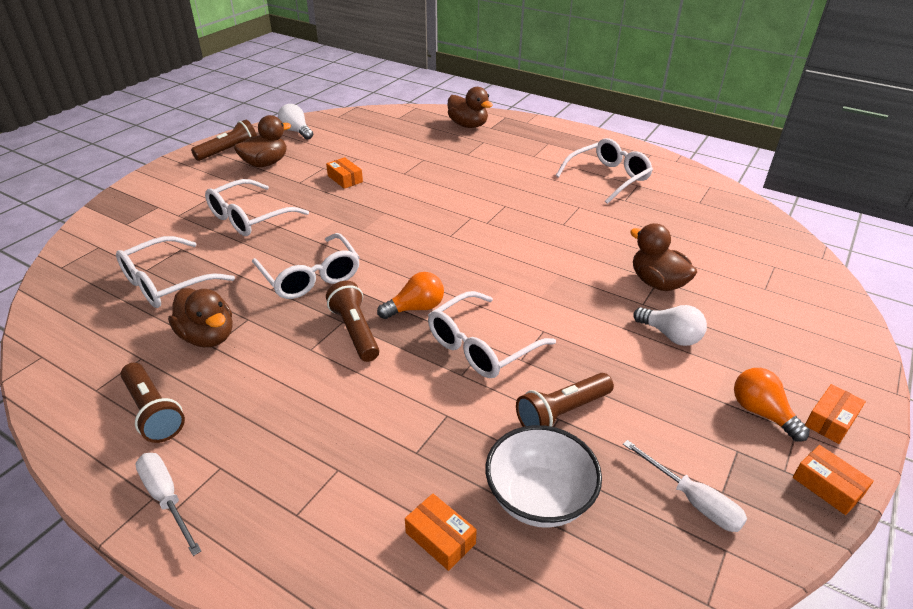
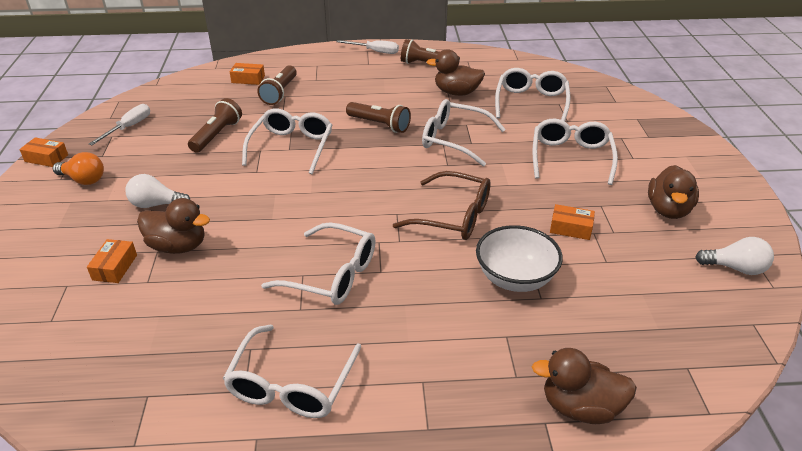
camera: 145 degrees right, 0 degrees up
(229, 151) = (727, 207): brown flashlight -> brown flashlight (280, 93)
(410, 216) = (453, 216): none -> brown glasses
(415, 308) = (358, 150): orange light bulb -> none
(539, 498) = (210, 103): white bowl -> white bowl (515, 278)
(541, 216) = (332, 275): none -> white glasses
(692, 500) = (128, 127): white screwdriver -> white screwdriver turned 105 degrees clockwise
(830, 420) = (32, 192): orange box -> orange box (115, 267)

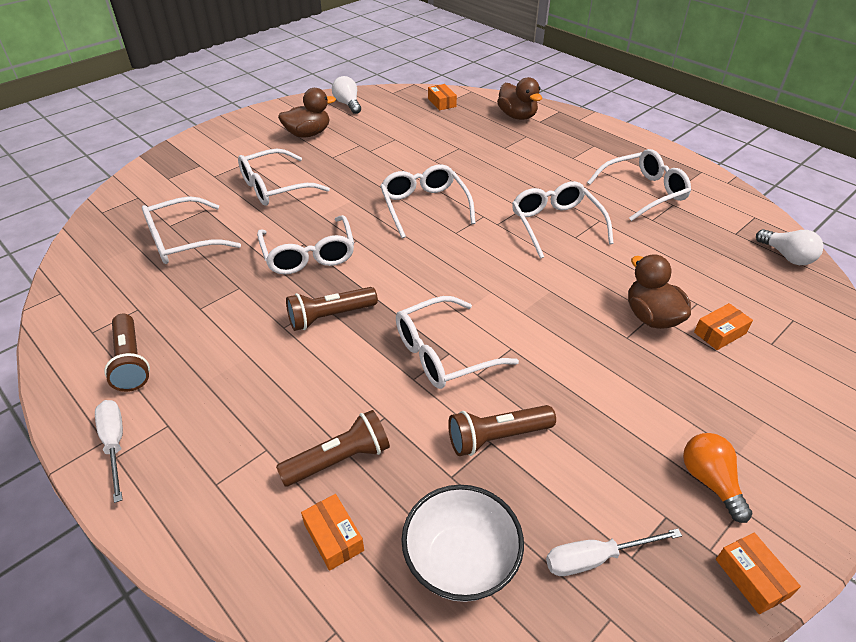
camera: 130 degrees left, 5 degrees up
(156, 204) = (643, 377): white light bulb -> white light bulb (786, 256)
(379, 125) = (330, 316): brown flashlight -> brown flashlight turned 105 degrees counterclockwise
(453, 216) = (424, 206): brown glasses -> white glasses
(456, 92) = (199, 299): brown duck -> none
(515, 278) = (455, 160): white bowl -> white bowl (460, 561)
(570, 228) = (376, 159): orange box -> orange box (442, 102)

